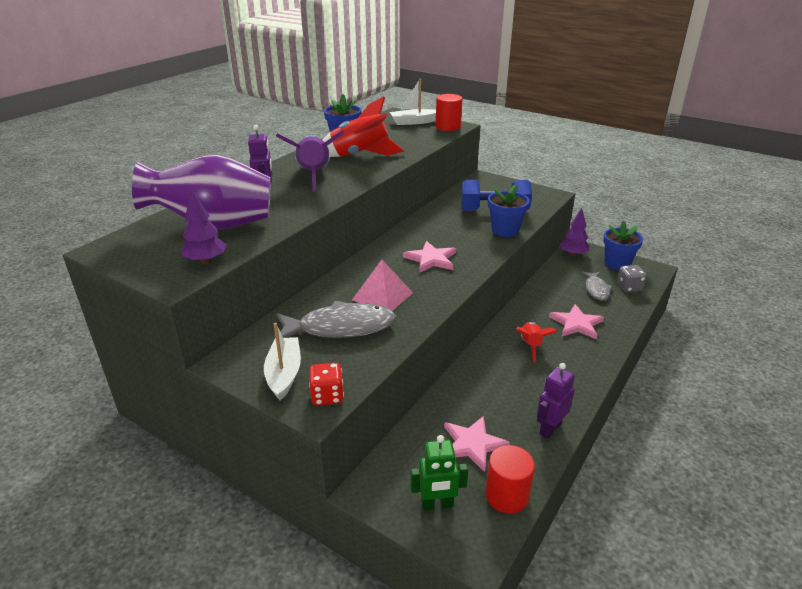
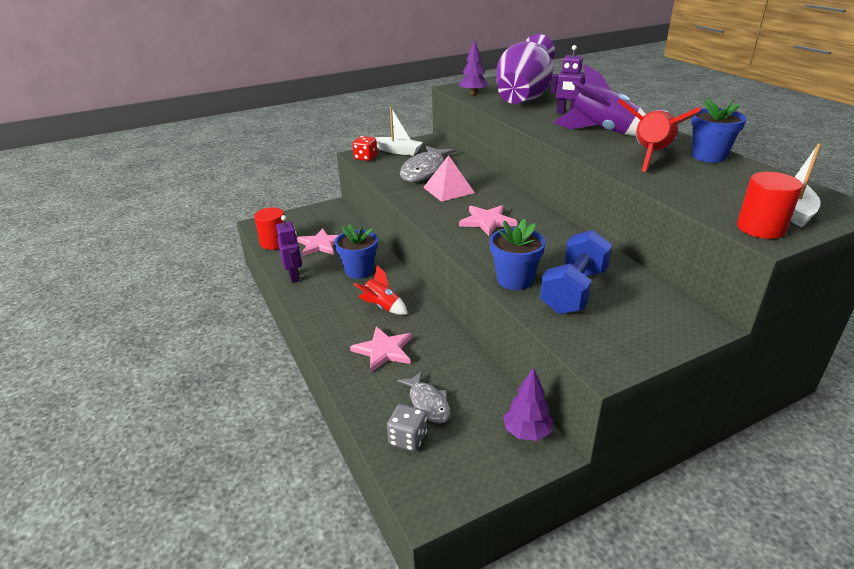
camera: 120 degrees right, 0 degrees up
(437, 505) = (298, 222): green robot -> none
(596, 289) = (428, 403): grey fish -> grey fish turned 150 degrees counterclockwise
(617, 264) = (471, 467): blue flower pot -> blue flower pot (359, 271)

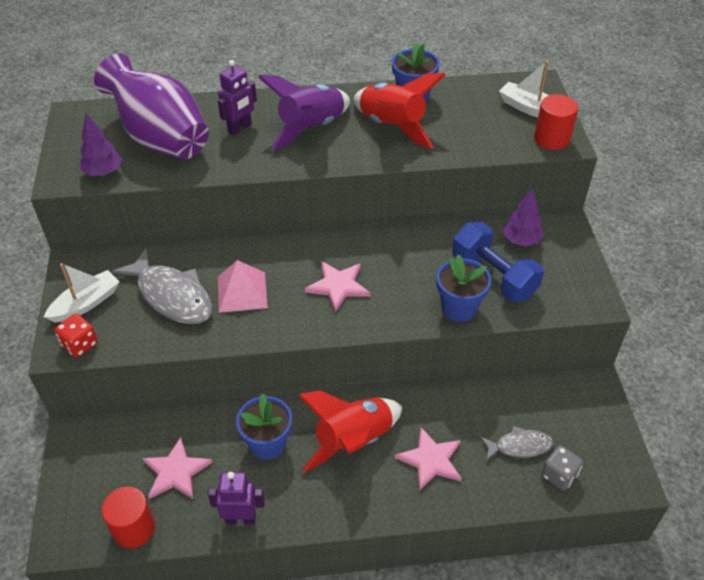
camera: 70 degrees left, 15 degrees up
(382, 307) = (353, 440): red rocket -> red rocket, size x1.74
(527, 432) = (574, 389): purple tree -> purple tree (521, 240)

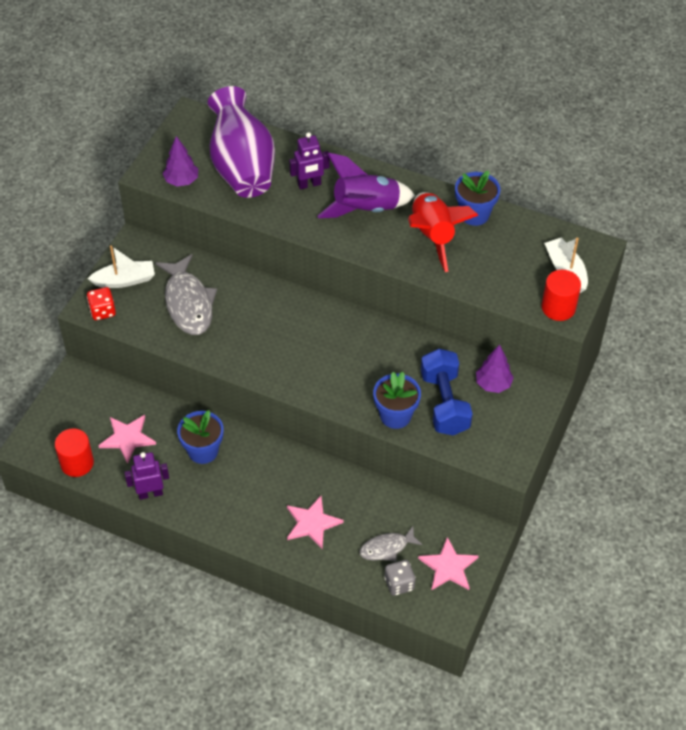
camera: 30 degrees right, 5 degrees up
(240, 518) = (150, 493): purple robot -> purple robot turned 45 degrees counterclockwise
(242, 292) = (241, 324): pink pyramid -> none
(338, 286) = (316, 353): pink star -> pink star (448, 567)
(353, 440) = (266, 480): red rocket -> none
(519, 446) = (387, 548): grey fish -> grey fish turned 135 degrees clockwise

